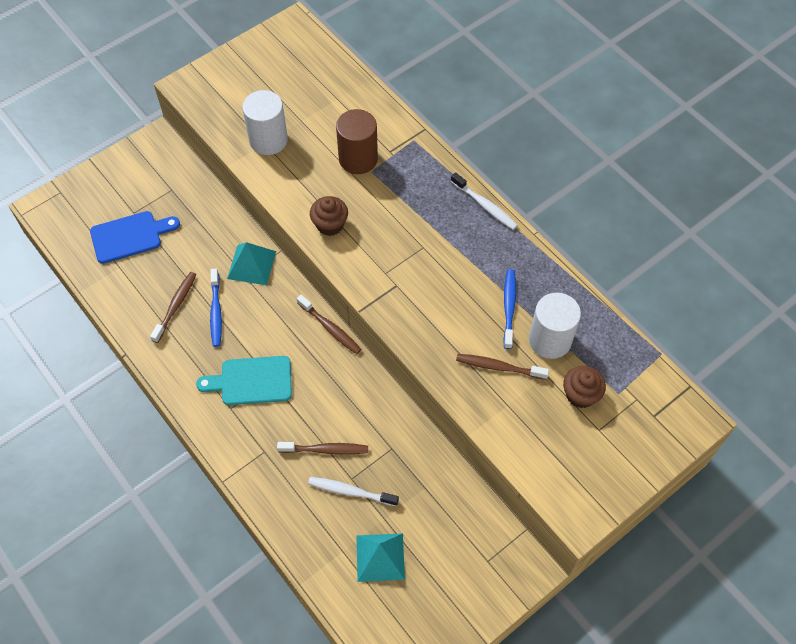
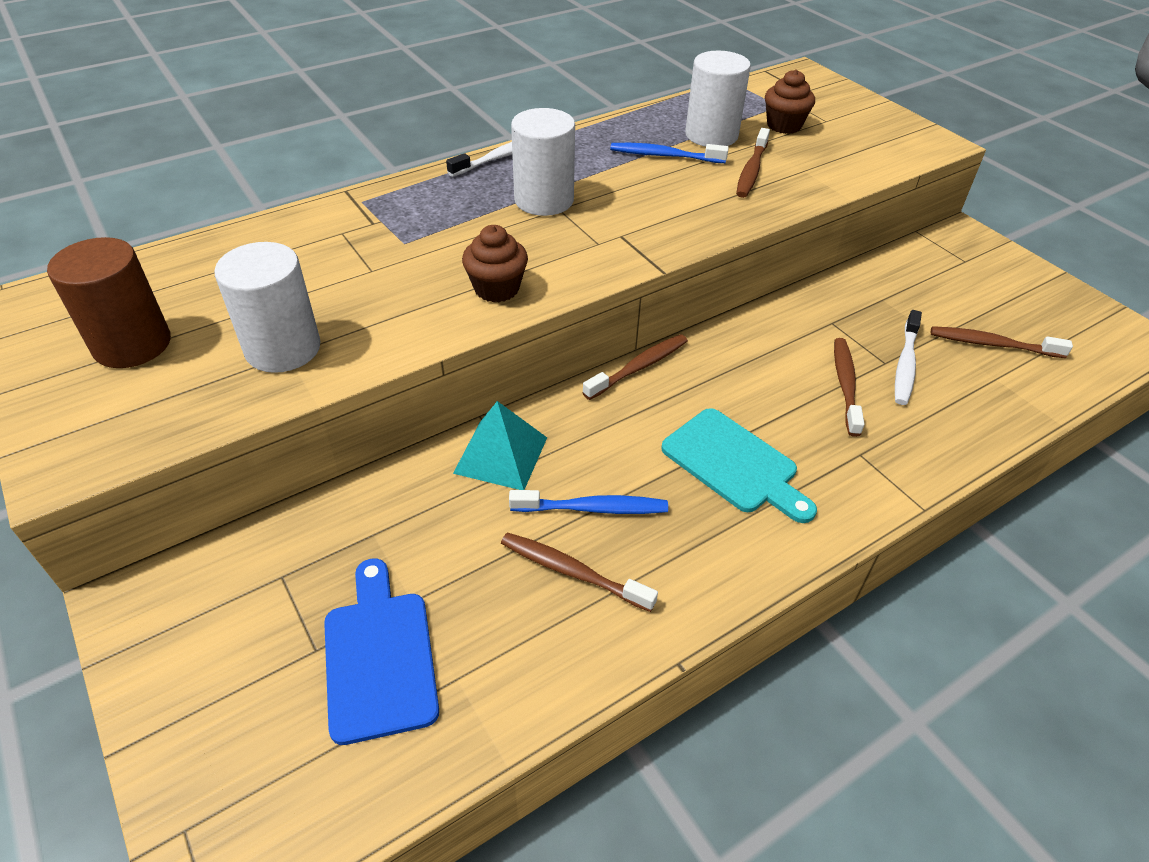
camera: 85 degrees left, 15 degrees down
(251, 381) = (734, 464): turquoise cutting board -> turquoise cutting board turned 45 degrees counterclockwise
(358, 159) = (374, 253): brown cylinder -> brown cylinder (132, 344)
(380, 557) = (992, 344): turquoise pyramid -> brown toothbrush
(432, 237) = (544, 200): none -> white cylinder

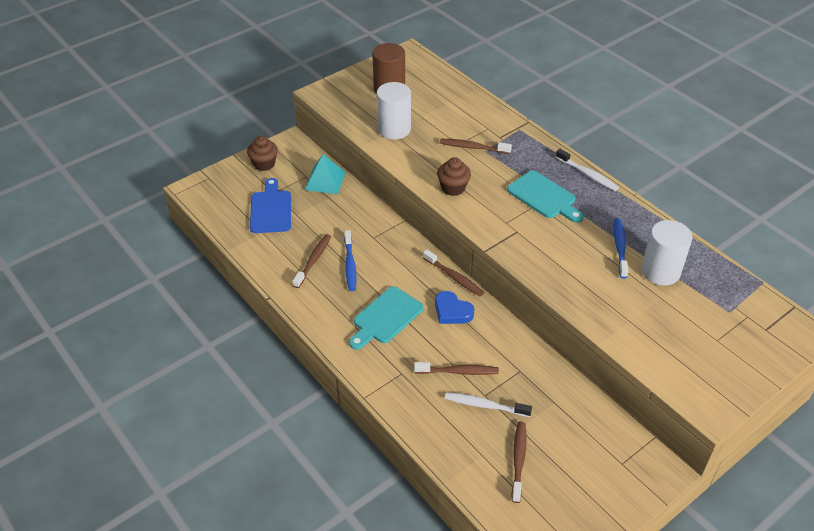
camera: 85 degrees right, 0 degrees up
(379, 656) = (271, 209): blue cutting board -> blue cutting board turned 75 degrees counterclockwise
(500, 455) = (379, 230): turquoise pyramid -> turquoise pyramid (325, 181)
(544, 200) = (544, 197): white cylinder -> turquoise cutting board
(716, 378) = (452, 311): none -> blue heart
(751, 170) = (617, 292): brown toothbrush -> brown toothbrush (473, 147)
(784, 125) = (695, 313): brown cupcake -> brown cupcake (264, 164)

